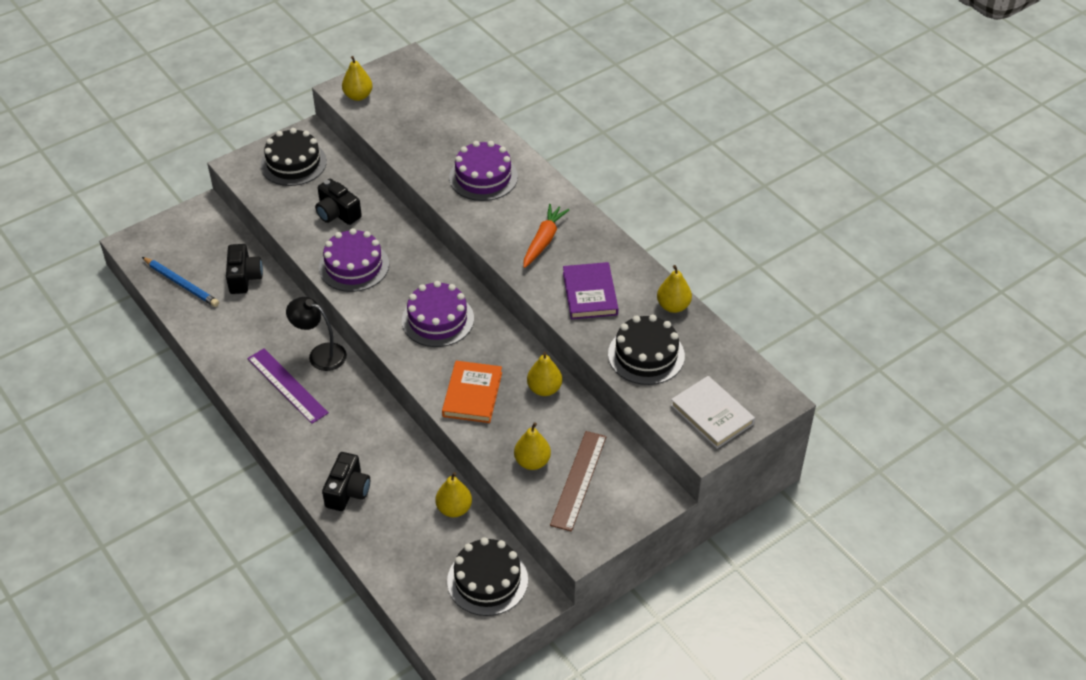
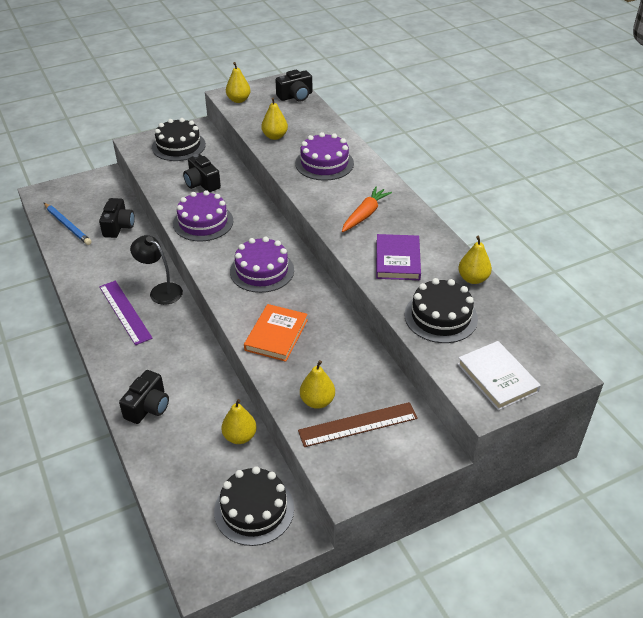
camera: 10 degrees right, 5 degrees down
(427, 82) = (295, 96): none -> black camera
(544, 389) = (343, 339): yellow pear -> yellow pear (275, 136)
(578, 480) = (358, 424): brown ruler -> brown ruler turned 45 degrees clockwise

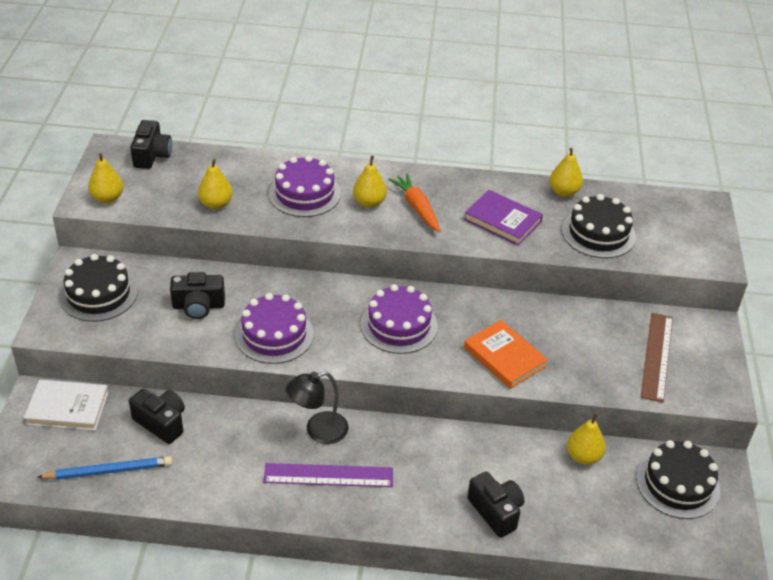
camera: 60 degrees left, 0 degrees up
(317, 401) = (612, 369): yellow pear -> yellow pear (369, 202)
(497, 378) = (691, 240): white book -> white book (67, 408)

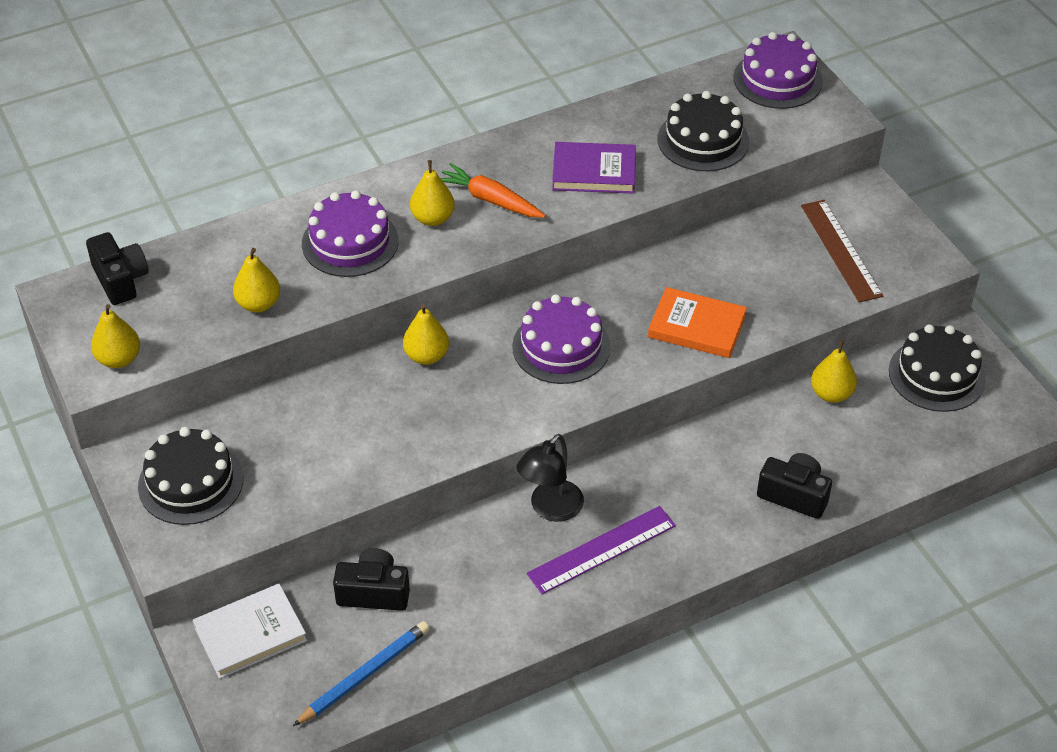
camera: 30 degrees left, 5 degrees up
(198, 306) = (322, 437): black camera -> none
(274, 334) = (437, 425): purple cake -> purple cake (777, 79)
(563, 192) = (629, 107): yellow pear -> yellow pear (426, 356)

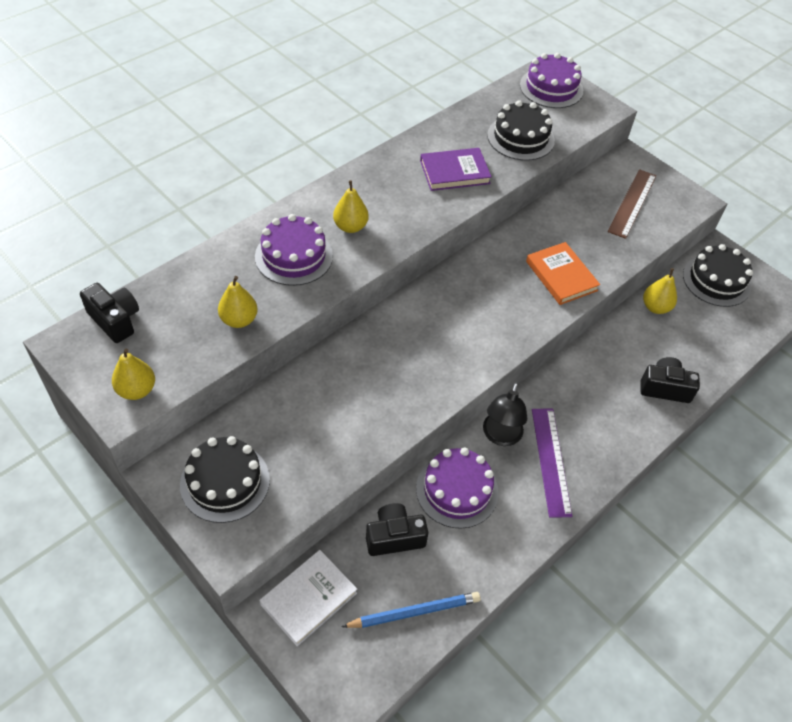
camera: 20 degrees left, 5 degrees up
(364, 675) = (414, 612): blue pencil -> blue pencil turned 45 degrees clockwise
(426, 356) = (375, 335): yellow pear -> none
(490, 200) = (388, 205): orange carrot -> none
(561, 347) = (472, 309): purple cake -> purple cake (457, 490)
(601, 549) = (550, 461): purple ruler -> purple ruler turned 45 degrees counterclockwise
(697, 326) = (561, 276): orange book -> orange book turned 60 degrees clockwise
(840, 250) = (632, 203): brown ruler -> brown ruler turned 60 degrees clockwise

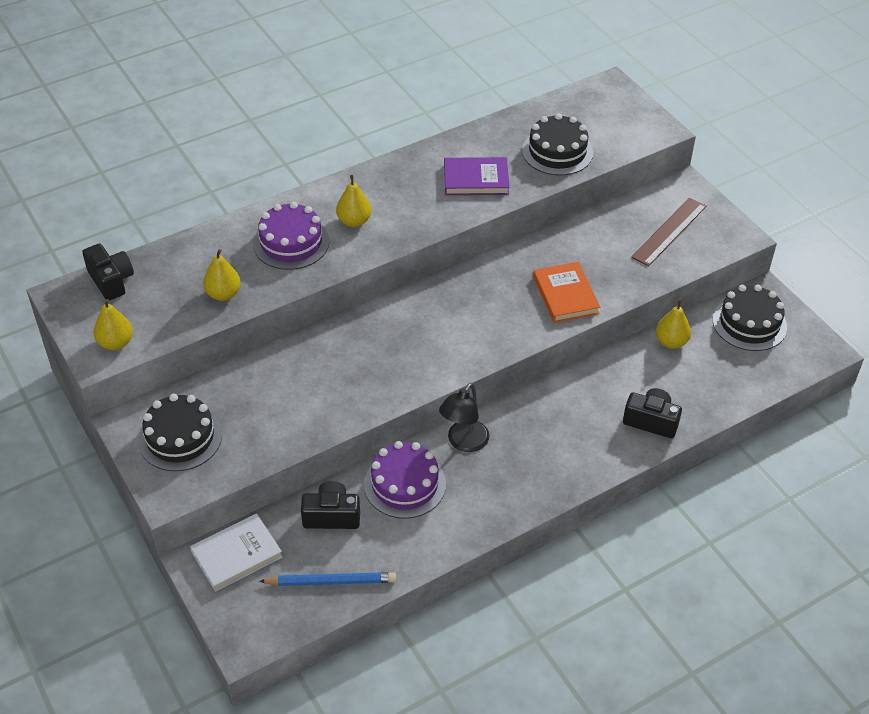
camera: 15 degrees right, 5 degrees down
(550, 461) = (507, 472): purple ruler -> none
(551, 88) = (609, 103): purple cake -> none

